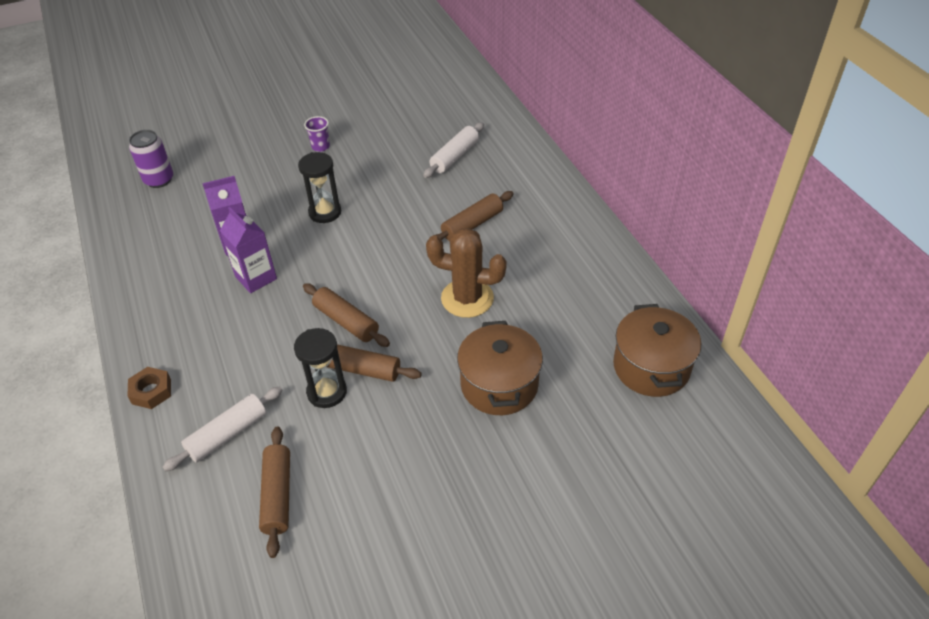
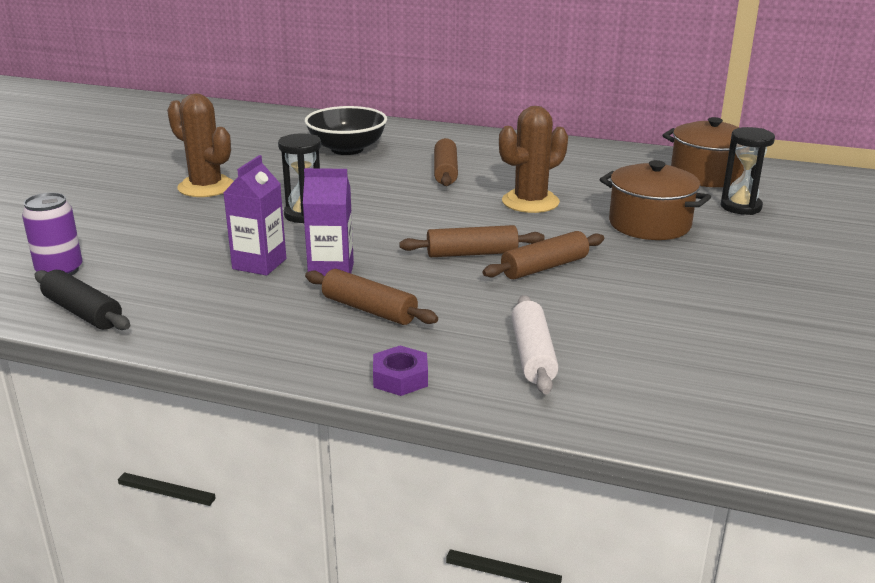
camera: 50 degrees left, 20 degrees down
(122, 223) = (83, 312): none -> black rolling pin
(151, 391) = (400, 378): brown nut -> purple nut
(277, 495) = (652, 355): brown rolling pin -> brown rolling pin (369, 309)
(320, 146) = (206, 187): purple cup -> brown cactus
(327, 392) = (550, 290): black hourglass -> black hourglass (740, 207)
(454, 156) = (347, 149): white rolling pin -> black bowl

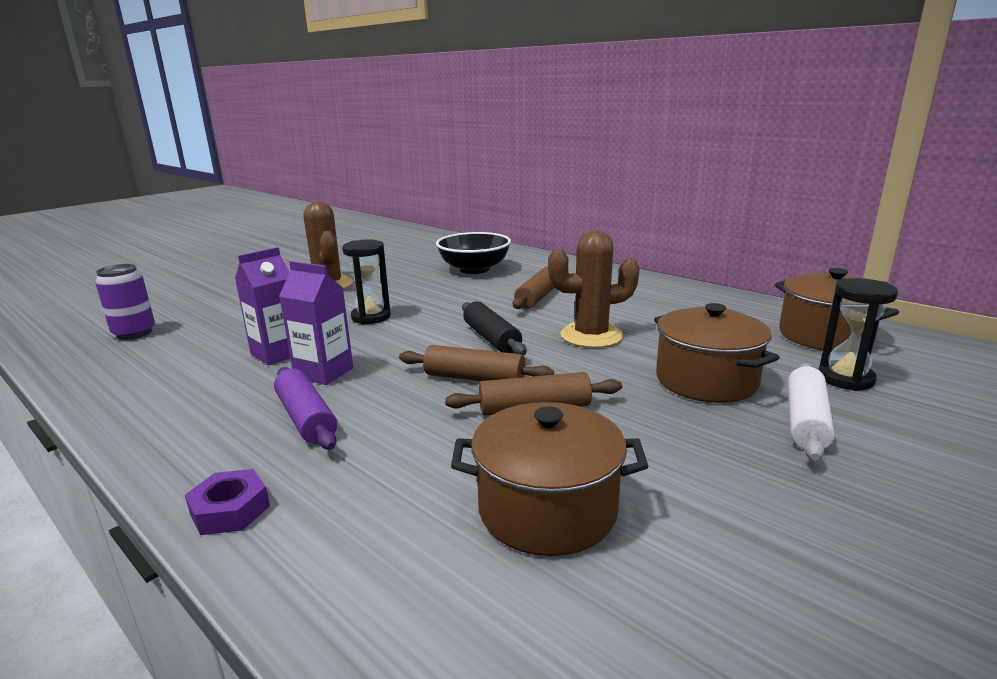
camera: 25 degrees right, 5 degrees down
(83, 312) = (94, 370): black rolling pin -> black rolling pin (491, 338)
(369, 309) = (306, 418): brown rolling pin -> purple rolling pin
(533, 355) = (402, 520): white rolling pin -> white rolling pin (806, 421)
(619, 328) = (547, 509): none -> brown pot

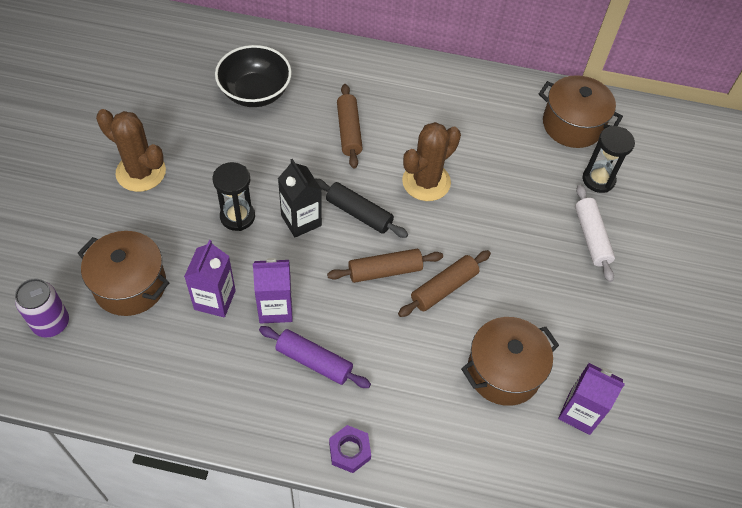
camera: 35 degrees left, 35 degrees up
(426, 330) = (301, 220): none -> black carton
(653, 616) = (579, 412): none -> purple carton
(706, 380) = (525, 214): brown pot -> brown pot (130, 285)

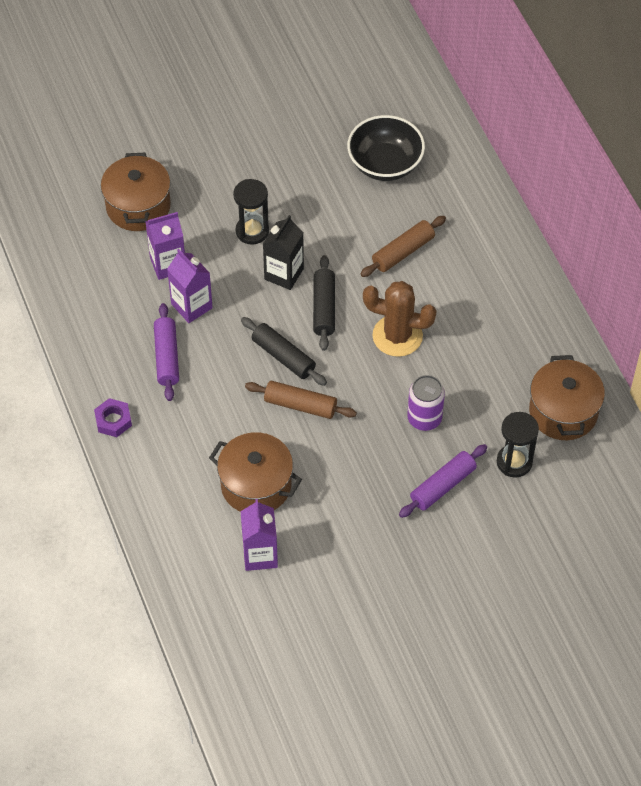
camera: 60 degrees right, 0 degrees up
(51, 323) = (72, 183): purple can -> purple can (424, 418)
(141, 172) = (240, 144): brown cactus -> none
(385, 271) = (283, 356): brown rolling pin -> black rolling pin
(591, 237) = (443, 486): white rolling pin -> purple rolling pin

